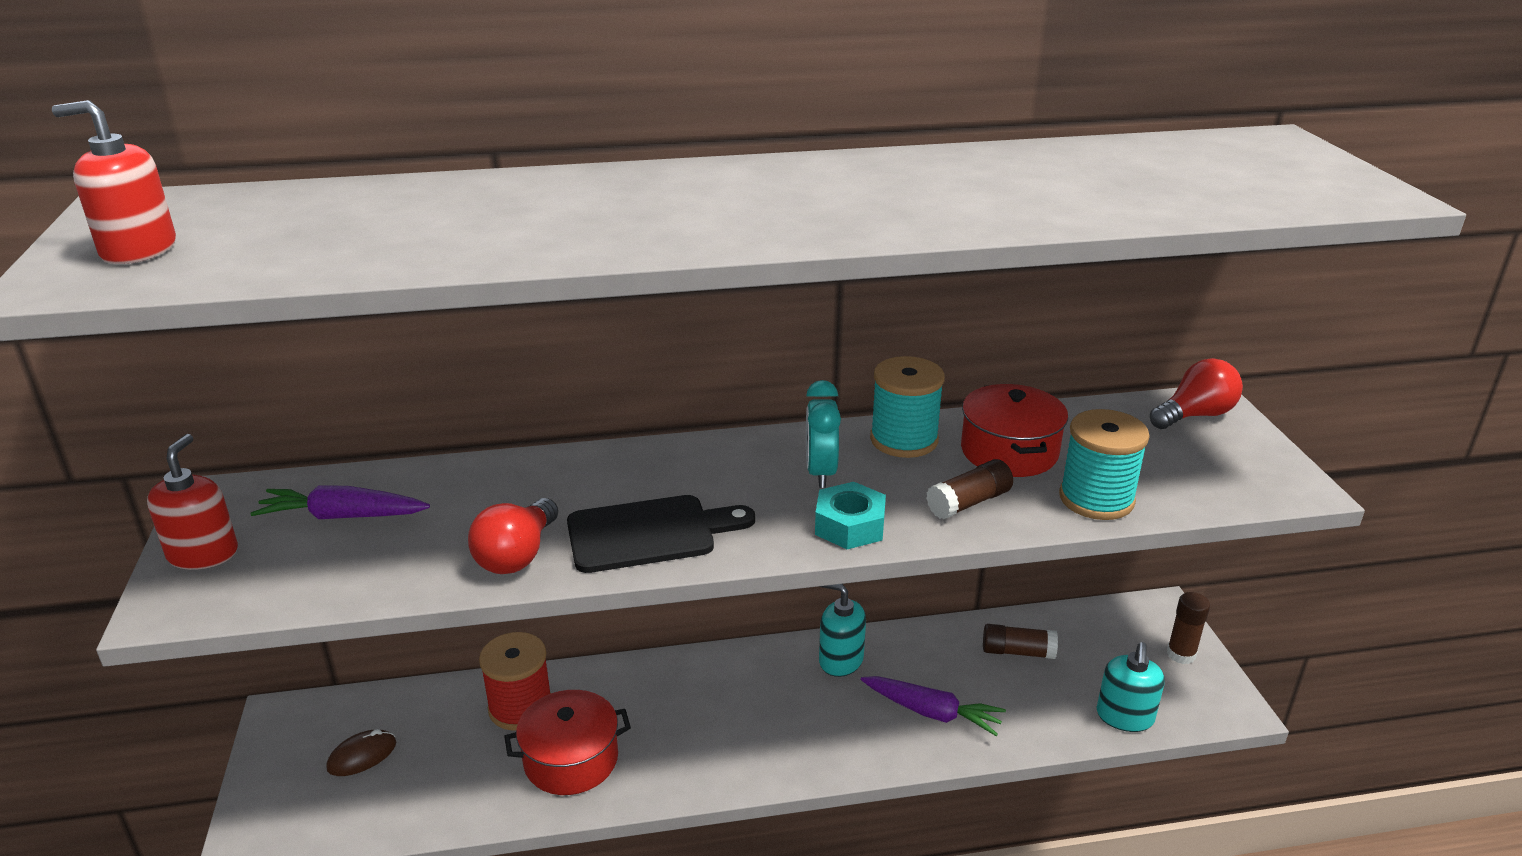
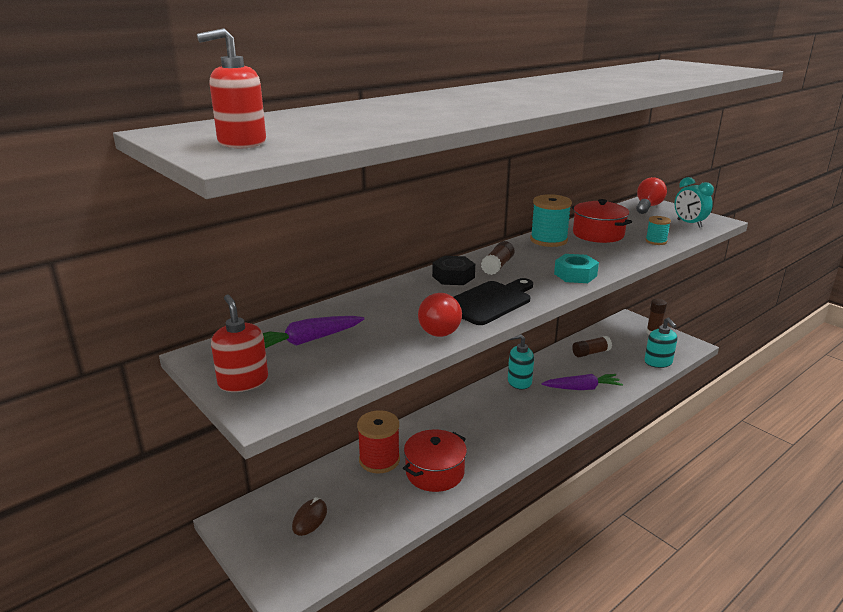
camera: 30 degrees left, 5 degrees down
(660, 468) = (453, 277): none -> black nut
(820, 473) = (532, 260): turquoise clock -> turquoise clock (689, 223)
(969, 503) = (610, 255): brown glue stick -> brown glue stick (497, 266)
(1096, 499) = (656, 241): turquoise spool -> turquoise spool, size x0.56

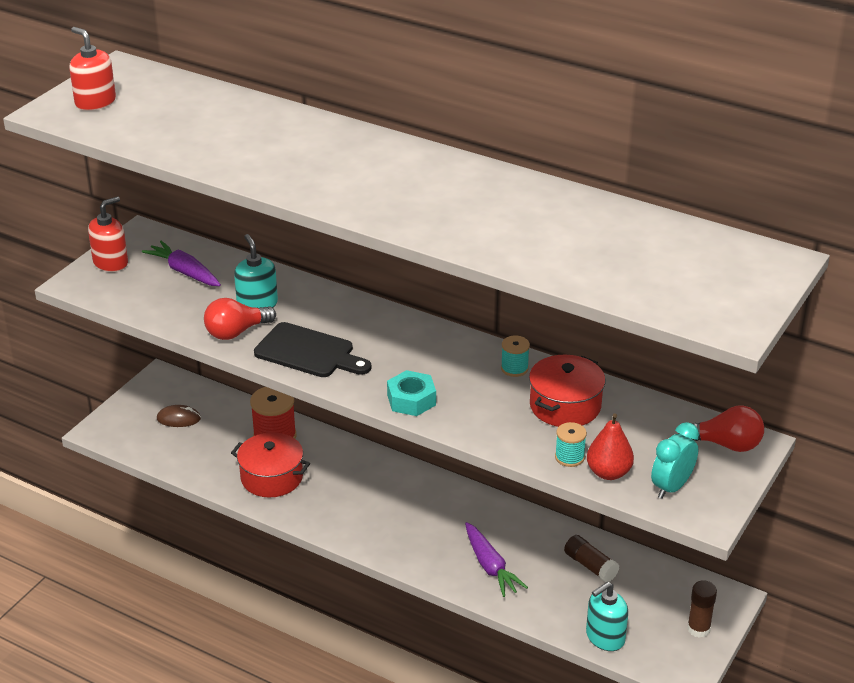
camera: 70 degrees right, 10 degrees up
(453, 277) = (359, 319): black nut -> none
(497, 266) = (406, 343): brown glue stick -> none
(519, 382) = (474, 509): turquoise soap dispenser -> turquoise soap dispenser (257, 304)
(548, 240) = (514, 368): turquoise spool -> turquoise spool, size x0.56
(673, 235) = (608, 473): none -> red pear

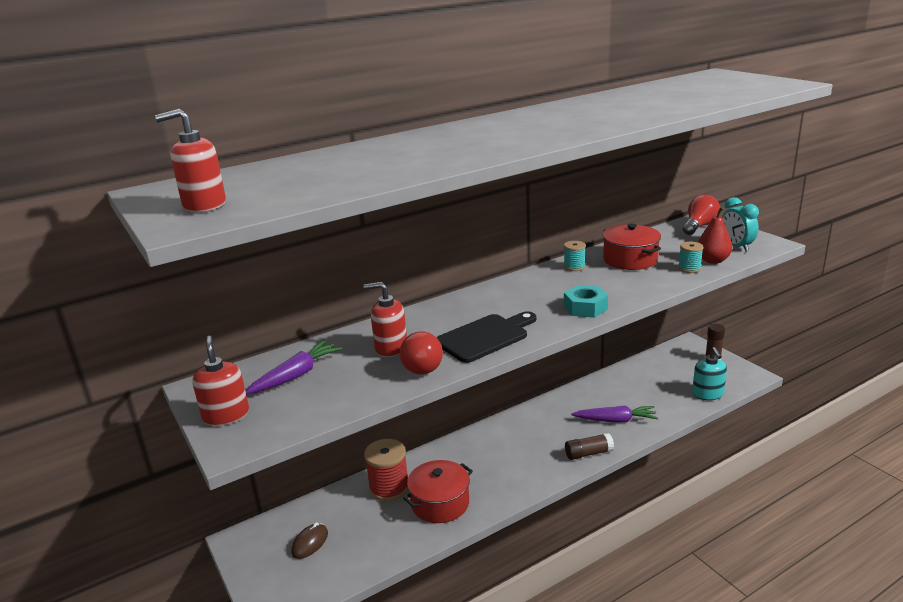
camera: 60 degrees left, 10 degrees down
(184, 272) = (296, 375): purple carrot -> purple carrot turned 150 degrees clockwise
(257, 304) = (391, 348): turquoise soap dispenser -> red soap dispenser
(590, 566) = (636, 381): brown glue stick -> brown glue stick (588, 453)

